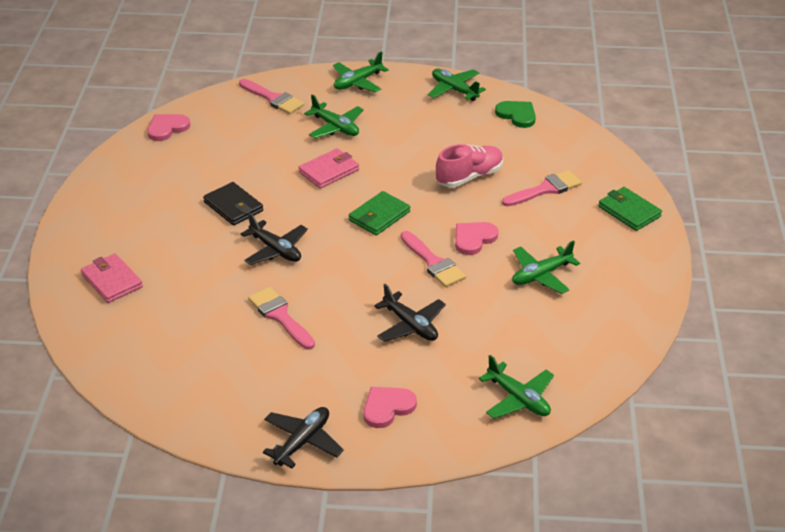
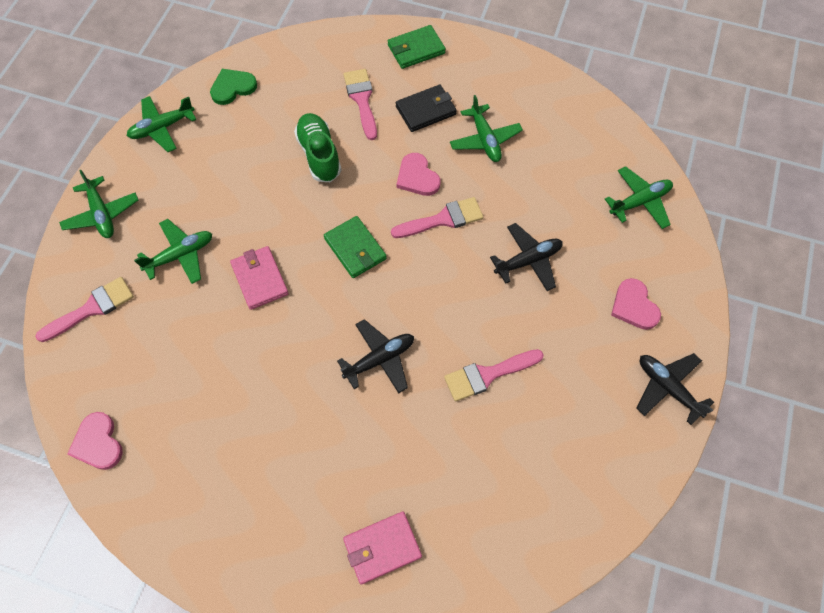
camera: 75 degrees left, 25 degrees up
(233, 206) = (288, 390): black wallet -> black wallet (426, 110)
(469, 177) = (319, 155): pink shoe -> green shoe

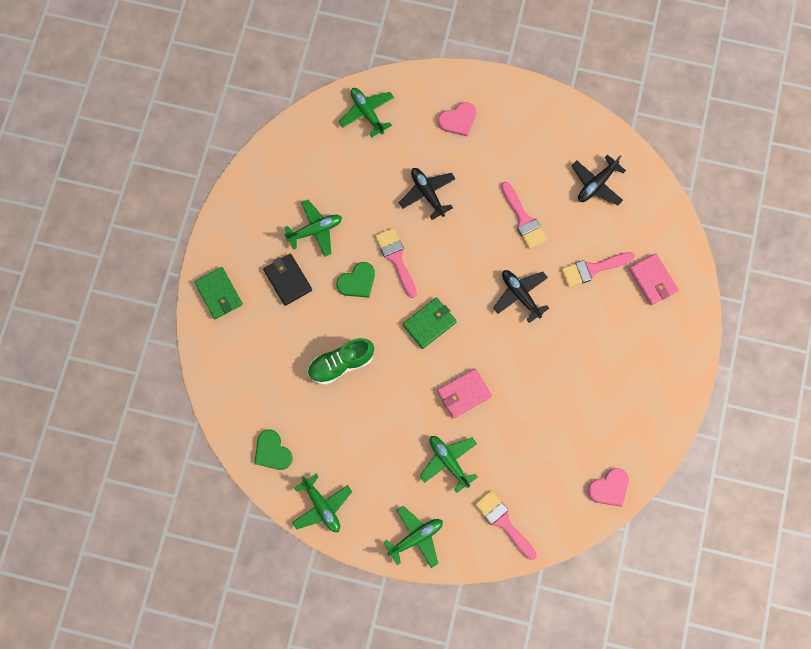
camera: 95 degrees left, 10 degrees up
(362, 100) = (279, 335): pink brush -> pink brush (592, 269)
(417, 177) = (357, 281): pink heart -> green heart
(667, 388) = (518, 101): black plane -> black plane (596, 184)

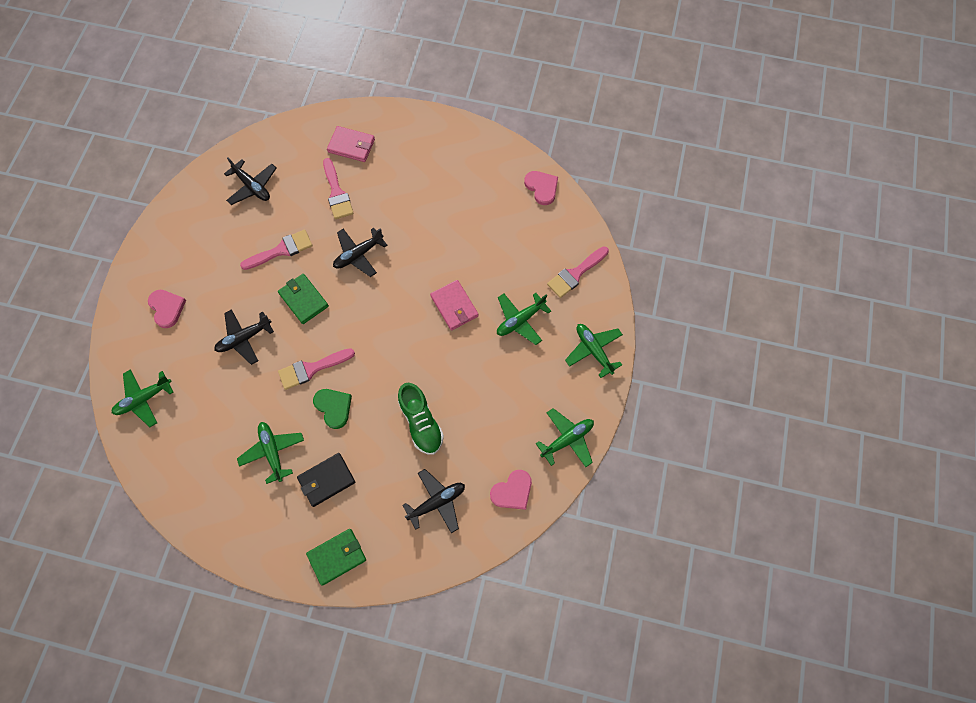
camera: 90 degrees left, 5 degrees down
(264, 381) = (437, 502): none -> black plane
(272, 451) = (512, 491): green heart -> pink heart
(429, 323) = (382, 337): green wallet -> green wallet (303, 300)
(652, 280) = (351, 146): pink wallet -> pink wallet turned 45 degrees clockwise

